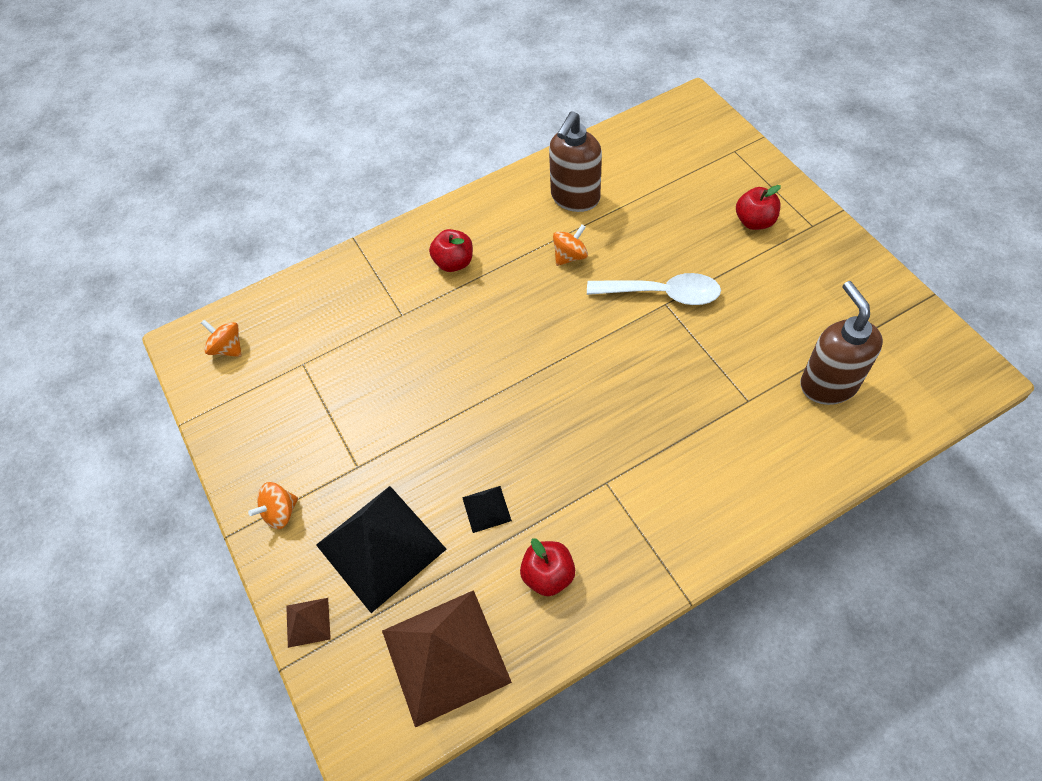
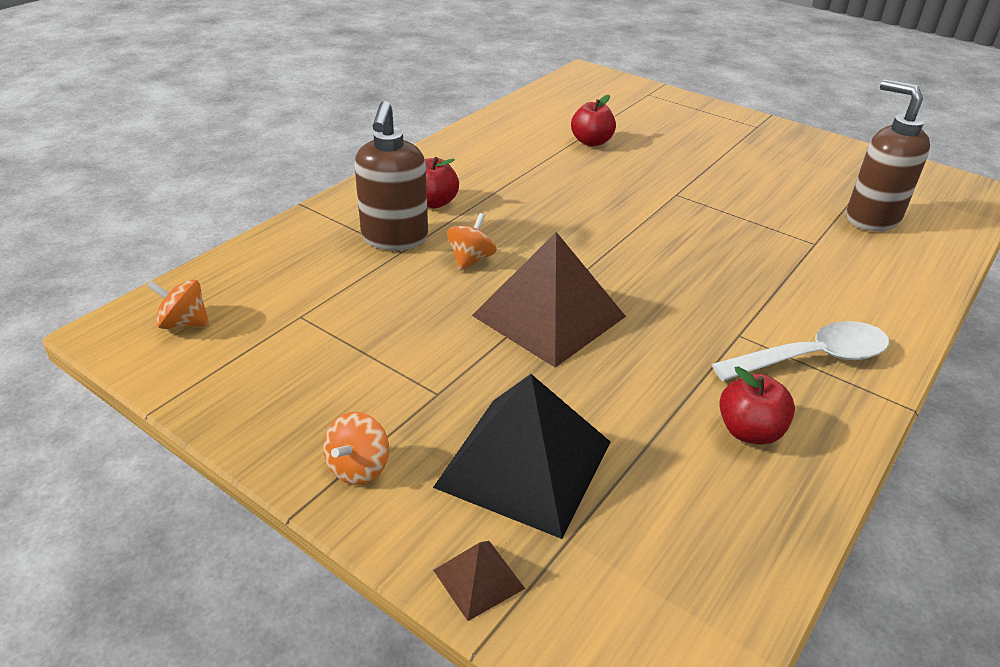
camera: 30 degrees left, 20 degrees down
(445, 655) = (695, 552): brown pyramid -> brown pyramid (549, 315)
(486, 509) = (628, 391): black pyramid -> none
(570, 256) = (555, 178): orange spinning top -> orange spinning top (471, 259)
(575, 198) = (527, 141): brown soap dispenser -> brown soap dispenser (394, 239)
(662, 294) = (667, 188): white spoon -> white spoon (812, 358)
(754, 221) = (706, 131): red apple -> red apple (591, 142)

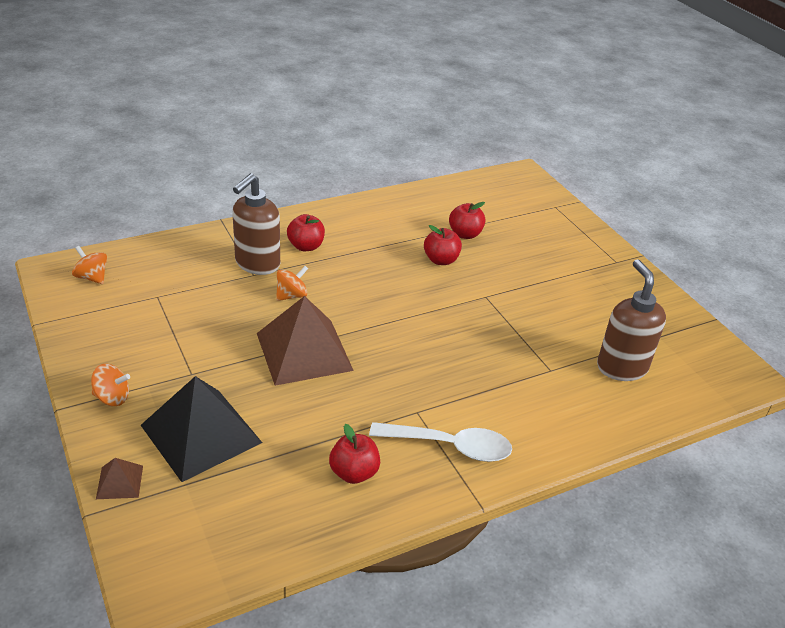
camera: 25 degrees right, 0 degrees up
(358, 467) = (112, 398): orange spinning top -> orange spinning top turned 135 degrees counterclockwise
(594, 173) = (441, 260): none -> red apple

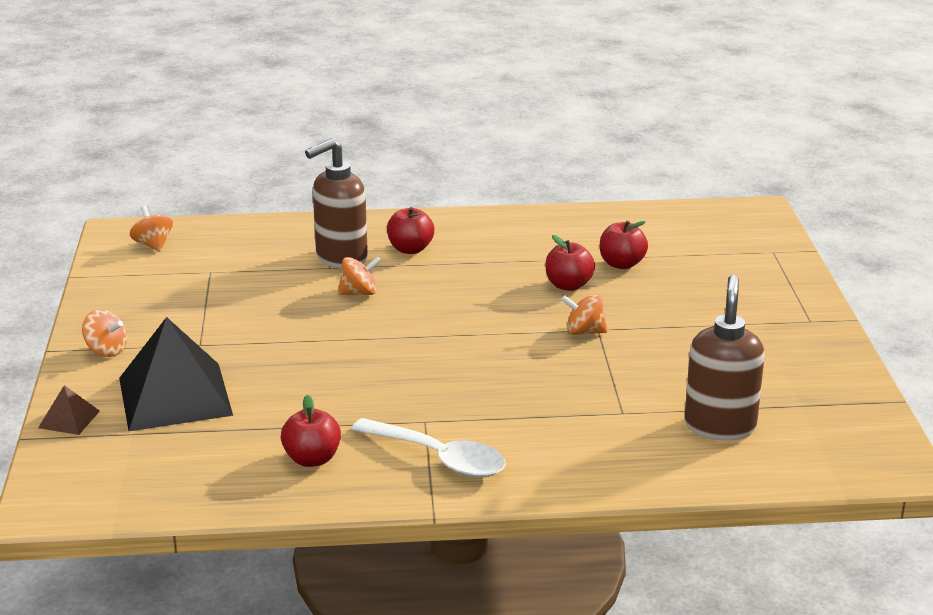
camera: 25 degrees right, 10 degrees down
(304, 351) = (336, 345): brown pyramid -> none
(478, 300) = (584, 332): none -> orange spinning top

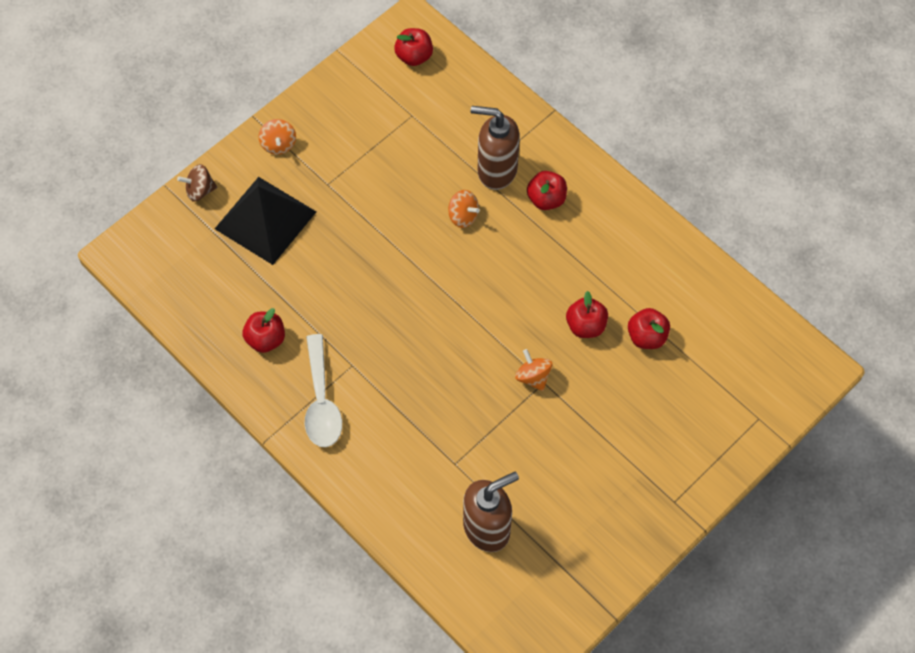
camera: 50 degrees right, 35 degrees up
(69, 419) = (200, 190): brown pyramid -> brown spinning top
(153, 245) = (414, 56): orange spinning top -> red apple

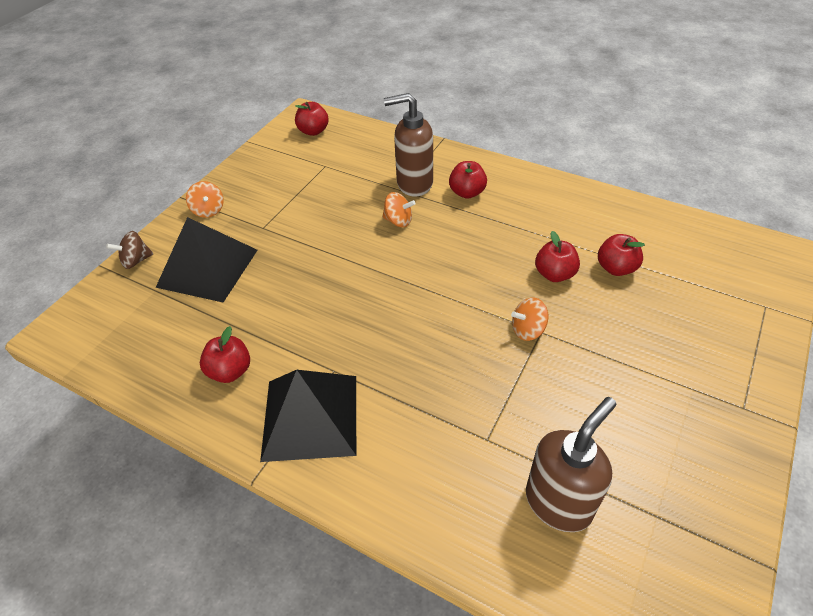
camera: 15 degrees left, 15 degrees down
(321, 401) = (310, 416): white spoon -> black pyramid
(533, 377) = (528, 330): orange spinning top -> orange spinning top turned 60 degrees counterclockwise

